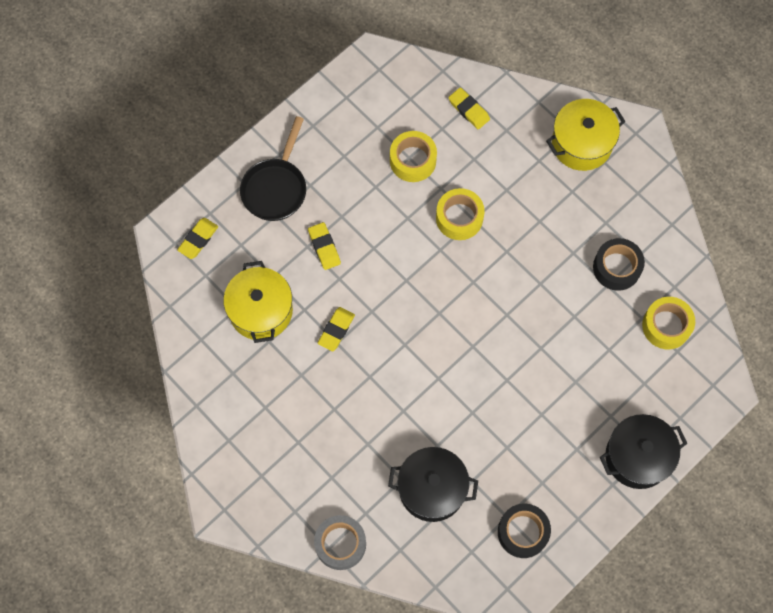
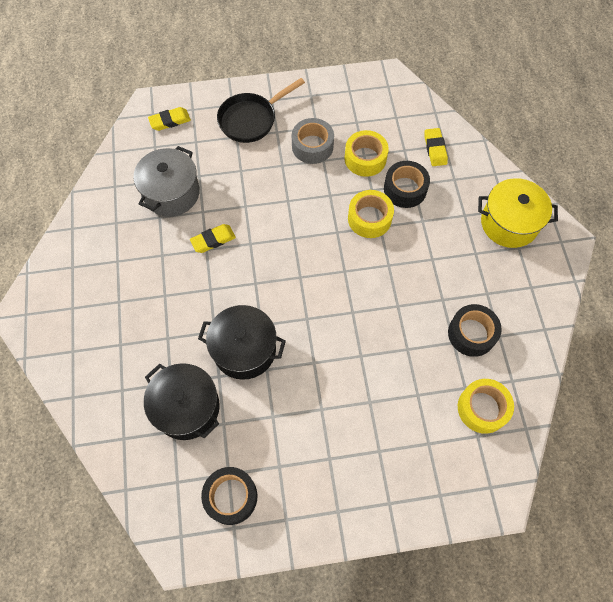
camera: 35 degrees right, 5 degrees down
(261, 311) = (171, 193): yellow pot -> grey pot
(324, 247) = (252, 178): yellow eraser -> none
(340, 544) = (83, 400): grey tape -> grey tape (312, 146)
(470, 168) = (405, 189): none -> black tape
(637, 457) = (377, 503): black pot -> black pot (244, 350)

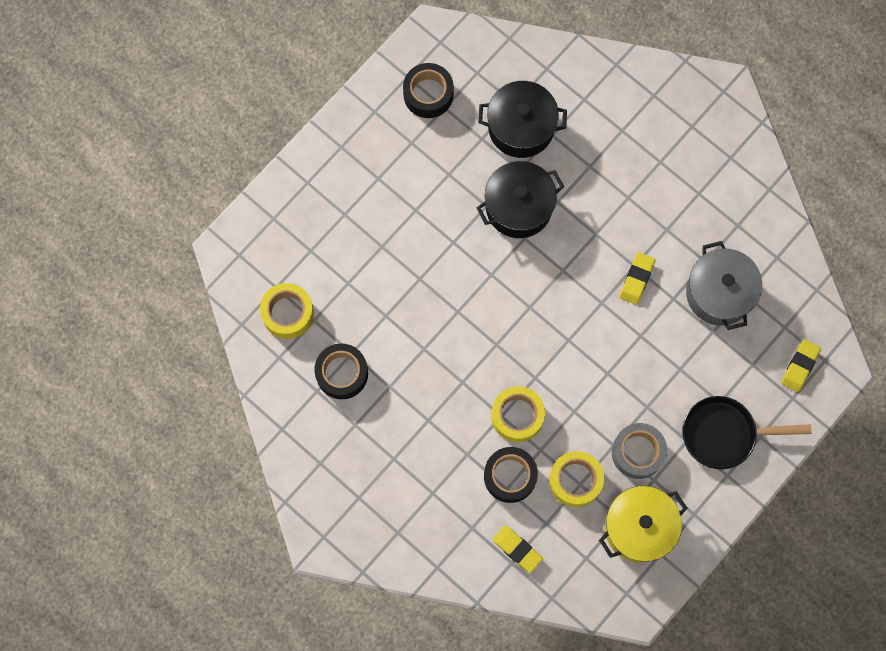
camera: 140 degrees right, 10 degrees up
(251, 119) = (724, 434): black pan -> black pan turned 105 degrees counterclockwise
(509, 223) = (385, 518): yellow pot -> yellow pot (639, 527)

